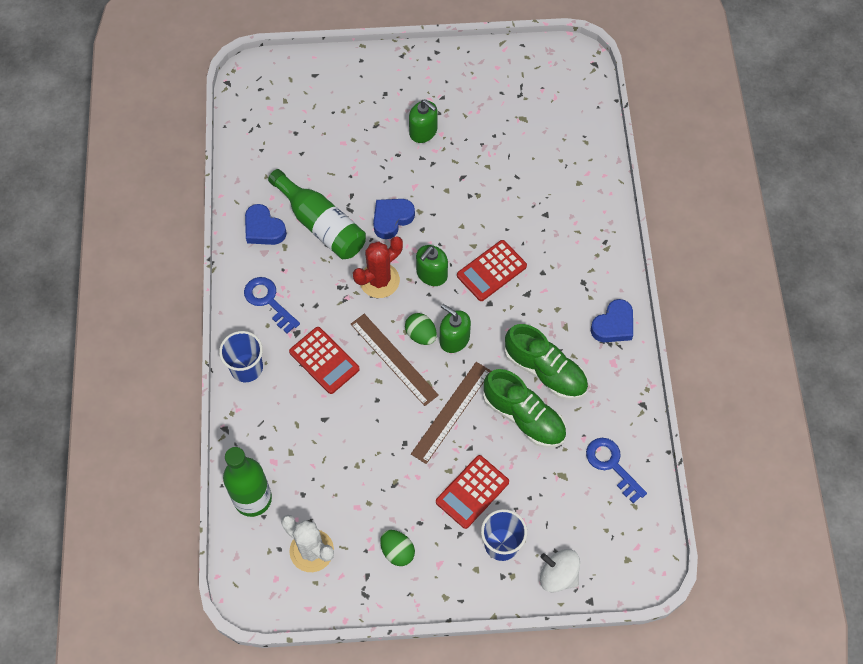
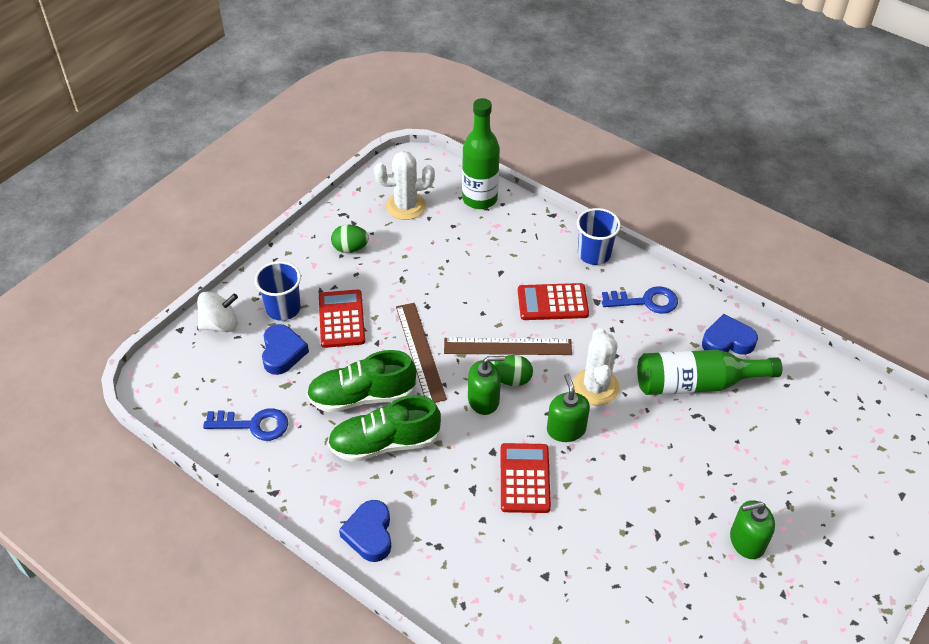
camera: 130 degrees right, 15 degrees down
(379, 280) = (596, 387): red cactus -> white cactus
(392, 219) = (656, 440): blue heart -> blue heart (282, 352)

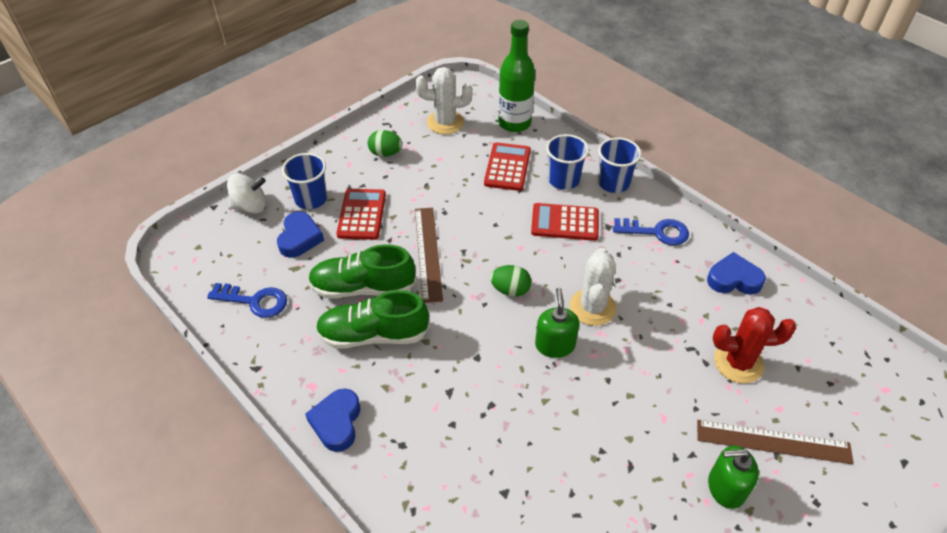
camera: 10 degrees right, 0 degrees up
(483, 400) = (479, 306): green soap dispenser -> none
(507, 346) = (513, 258): brown ruler -> brown ruler (773, 442)
(525, 478) = (503, 388): red calculator -> red calculator (507, 167)
(542, 256) = (563, 180): none -> blue cup
(696, 383) = (696, 317): green bottle -> none
(742, 423) = (738, 363): none -> red cactus

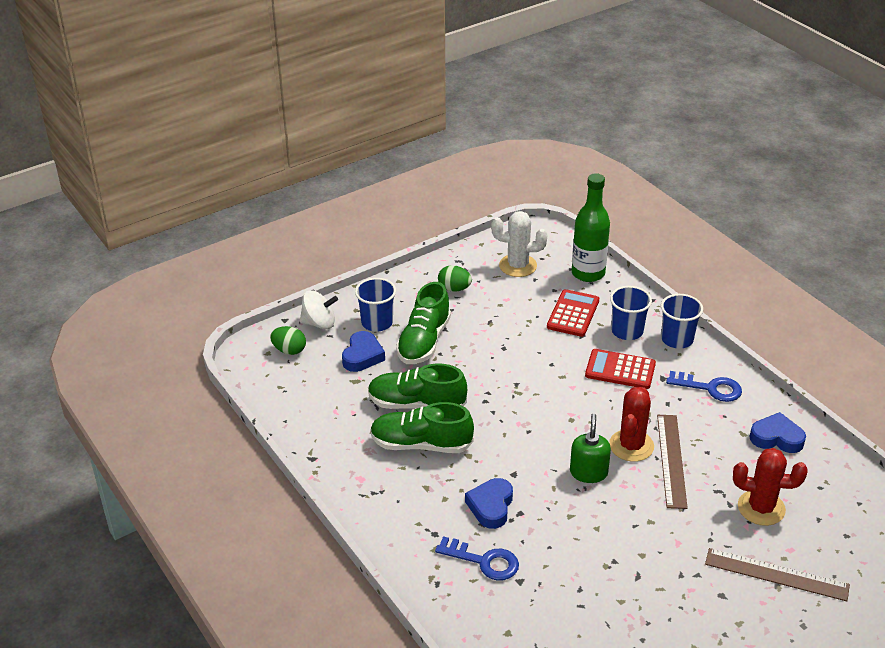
camera: 10 degrees right, 10 degrees down
(254, 301) = (316, 404): blue key -> blue key (484, 561)
(337, 422) = (379, 509): blue heart -> blue heart (491, 506)
(362, 214) = (424, 341): red calculator -> green shoe
(428, 253) = (482, 382): brown ruler -> brown ruler (671, 460)
(510, 290) = (555, 422): green egg -> green egg (289, 350)
(592, 307) = (631, 446): white cactus -> red cactus
(725, 487) = (721, 603): green soap dispenser -> none

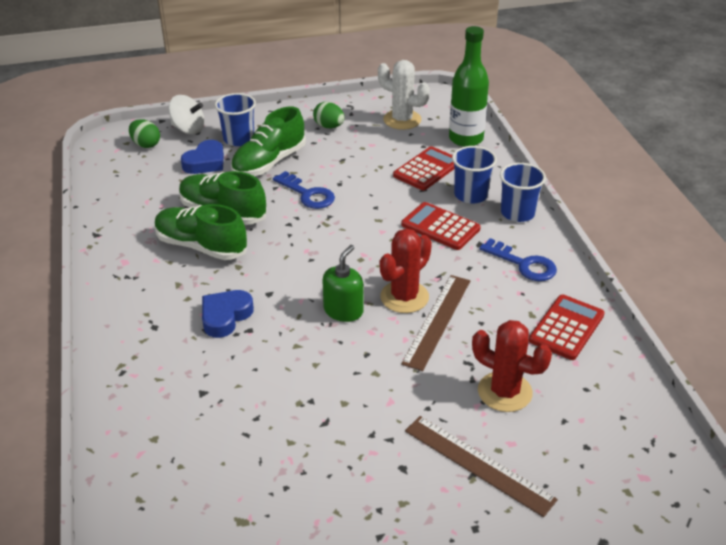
camera: 20 degrees right, 0 degrees up
(484, 561) = (181, 364): blue key -> blue key (307, 194)
(776, 438) = (566, 328): blue heart -> red calculator

